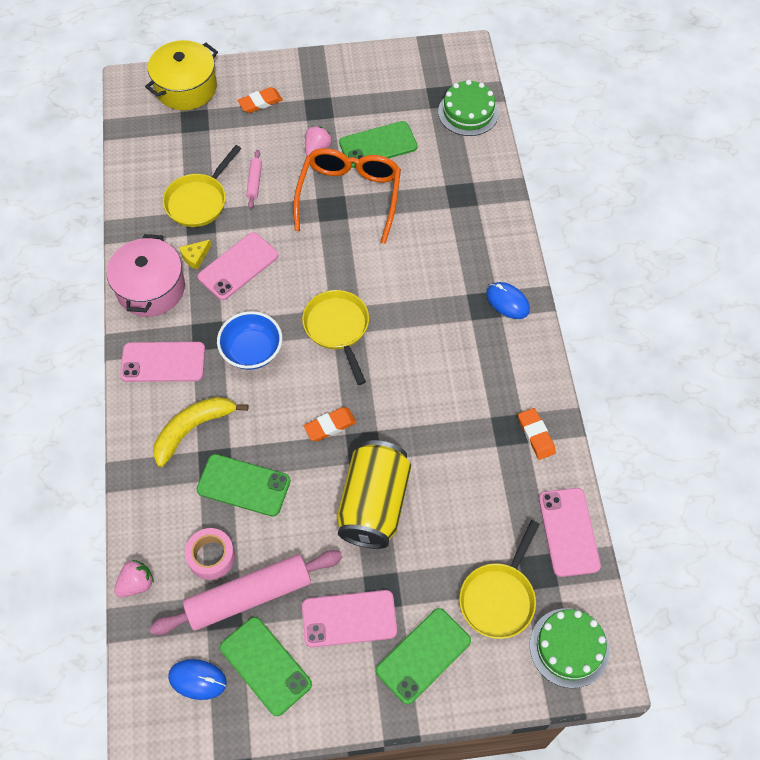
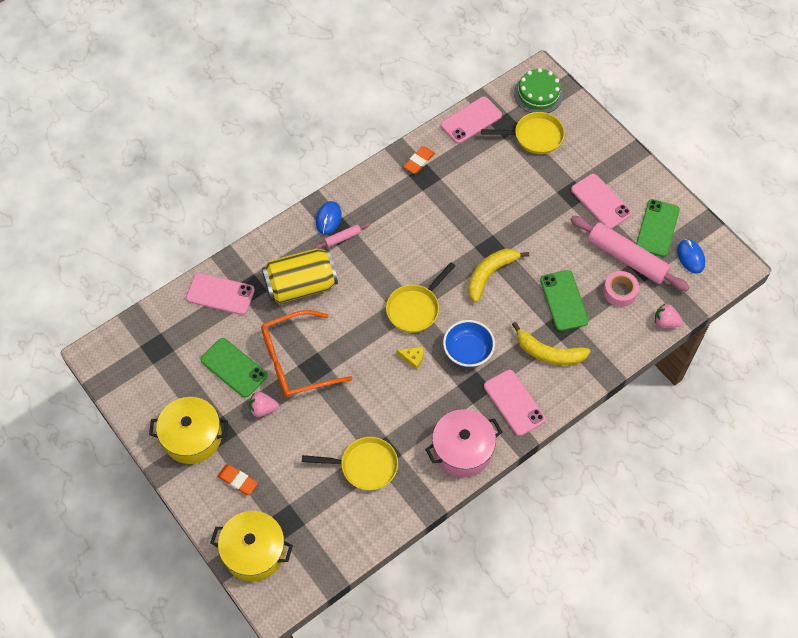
camera: 120 degrees left, 0 degrees up
(195, 257) = (416, 436): yellow cheese -> yellow cheese (413, 358)
(238, 266) = (406, 401): pink phone -> pink phone (220, 294)
(254, 182) = (322, 436): pink rolling pin -> pink rolling pin (343, 238)
(328, 87) = (192, 437): none -> yellow pot
(330, 426) = (490, 274): orange eraser -> yellow banana
(373, 504) = (524, 224): yellow can -> yellow can (301, 286)
(423, 655) = (593, 157): green phone -> none
(468, 112) = (164, 321): green cake -> none

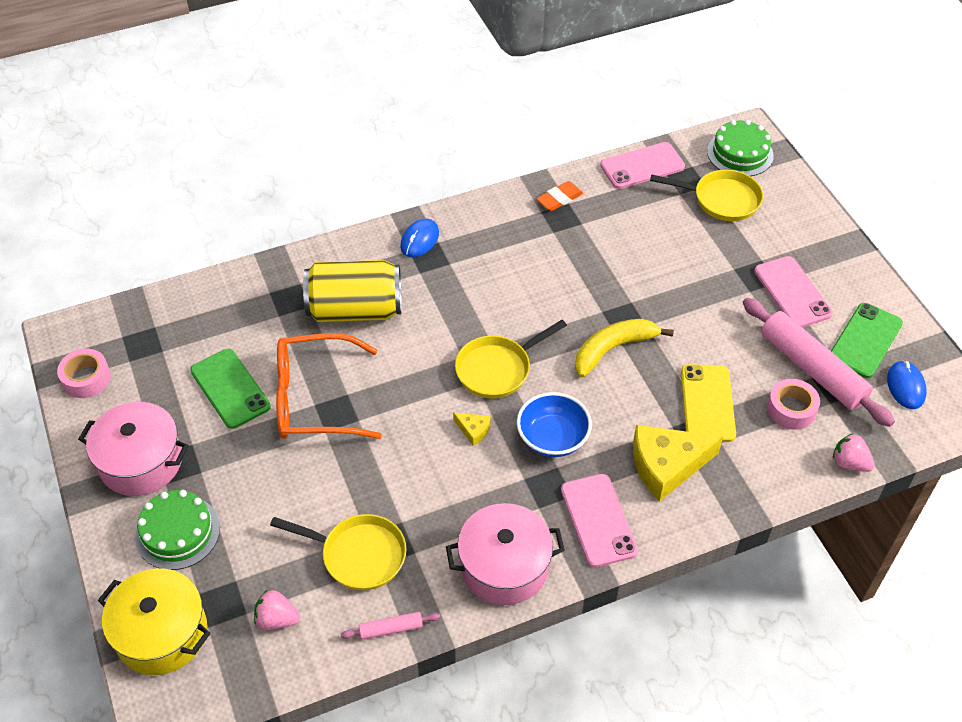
camera: 15 degrees right, 10 degrees down
(127, 384) = (86, 378): none -> pink tape
(192, 437) = (141, 462): yellow pot -> pink pot
(220, 294) = (248, 298): pink phone -> none
(237, 481) = (177, 532): orange eraser -> green cake
(263, 409) = (248, 448): pink strawberry -> pink strawberry (277, 619)
(343, 238) = (430, 265): pink rolling pin -> pink rolling pin (391, 629)
(548, 353) = (667, 465): yellow banana -> yellow cheese
(564, 300) = (707, 403): green phone -> yellow phone

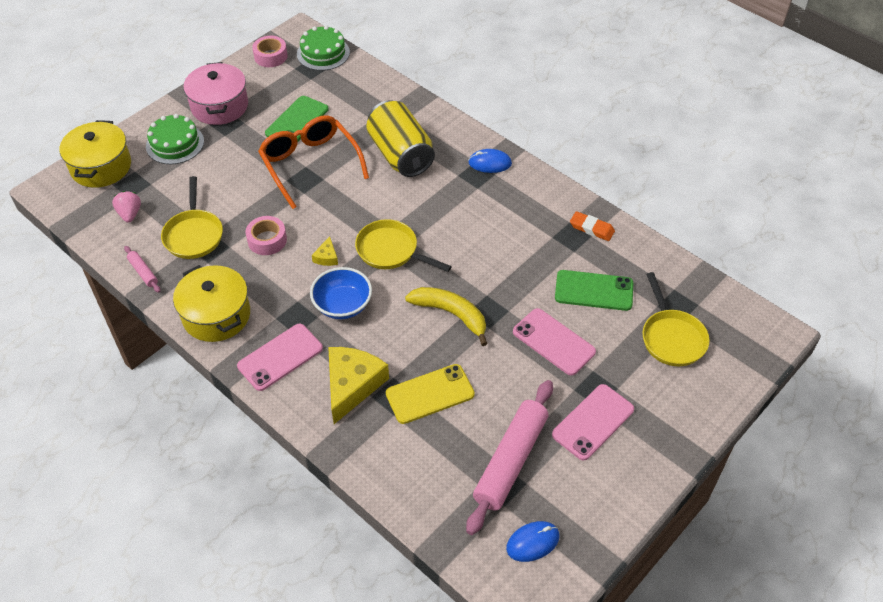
camera: 65 degrees right, 0 degrees up
(504, 566) = (216, 315): pink pot -> yellow pot
(642, 166) = (671, 269): pink phone -> pink phone (553, 342)
(667, 465) = (352, 385): yellow cheese -> yellow cheese turned 60 degrees clockwise
(740, 153) = (742, 334): green cake -> green cake (323, 53)
(791, 409) = (456, 456): pink tape -> pink tape (267, 240)
(849, 463) = (419, 516): pink strawberry -> none
(865, 340) = (570, 495): green phone -> green phone (594, 291)

